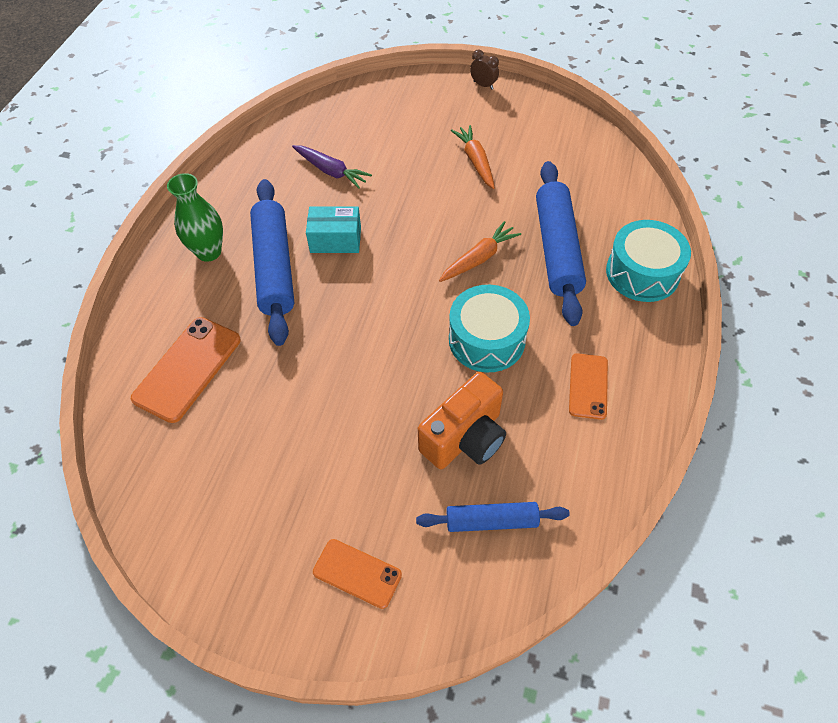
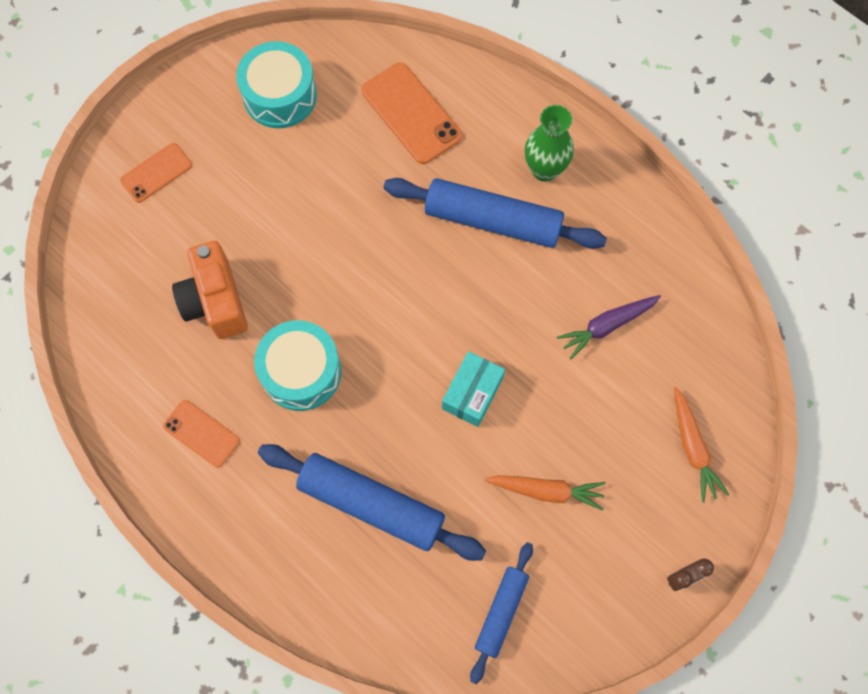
camera: 115 degrees right, 15 degrees up
(335, 240) = (501, 290): turquoise box -> turquoise box (472, 393)
(479, 258) = (401, 417): orange carrot -> orange carrot (692, 447)
(491, 521) = (135, 285): blue rolling pin -> blue rolling pin (501, 612)
(642, 273) = (293, 573): turquoise drum -> turquoise drum (280, 95)

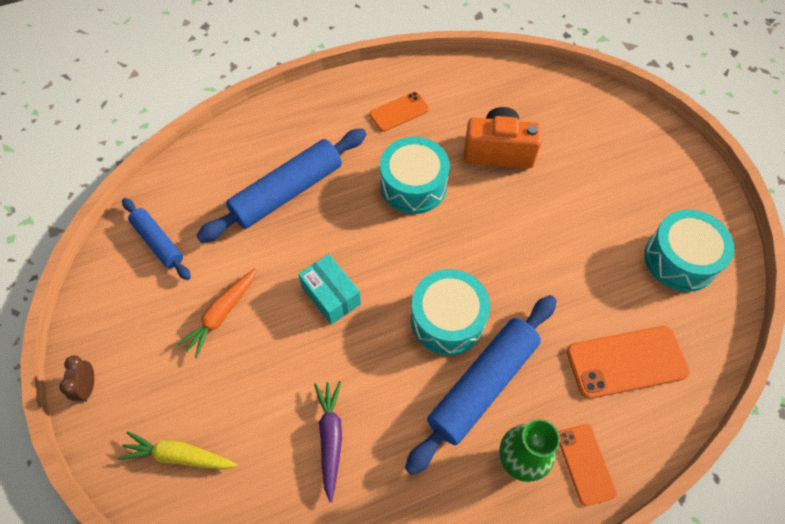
camera: 115 degrees right, 10 degrees down
(156, 173) = (629, 148): orange phone -> orange phone (585, 464)
(444, 274) = (447, 319): none -> turquoise drum
(692, 447) = (179, 456): orange carrot -> yellow carrot

